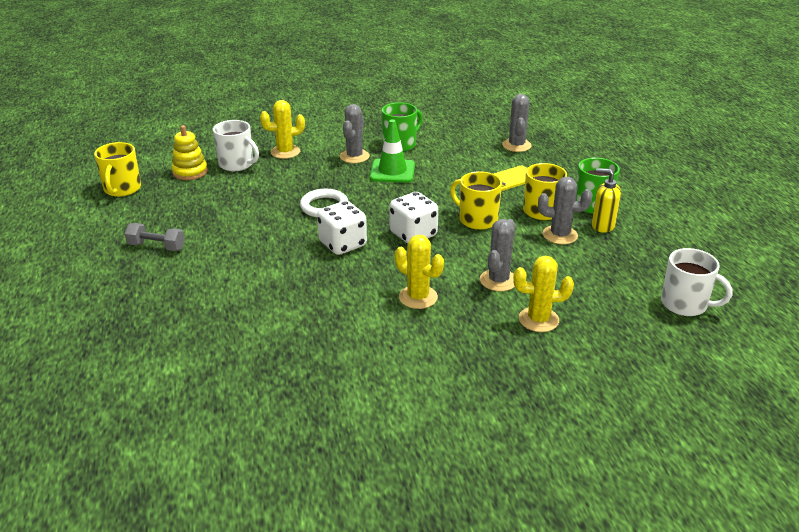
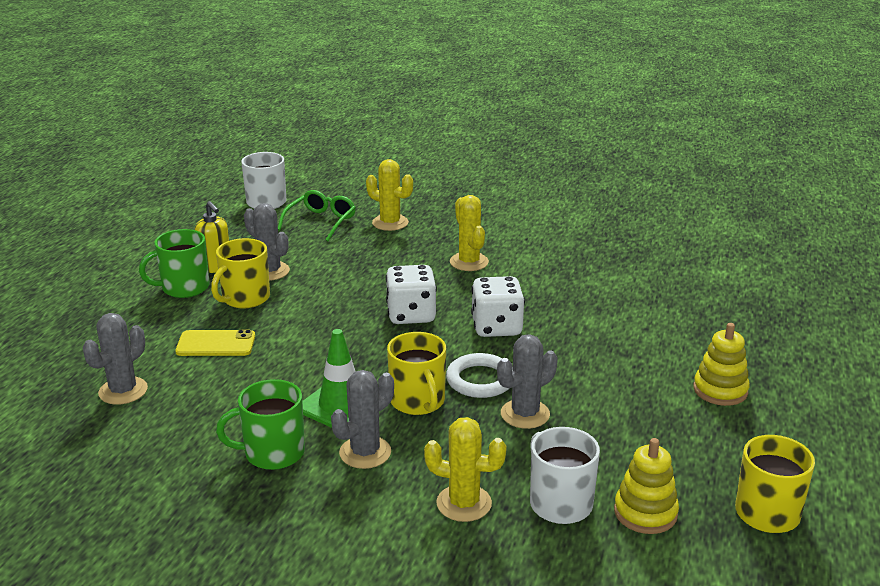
camera: 150 degrees left, 5 degrees down
(156, 247) = (720, 390): grey dumbbell -> yellow stacking toy
(477, 219) = (325, 309): yellow mug -> yellow mug (418, 401)
(498, 280) = (383, 254): grey cactus -> grey cactus (525, 414)
(599, 298) = (321, 222): none -> green glasses

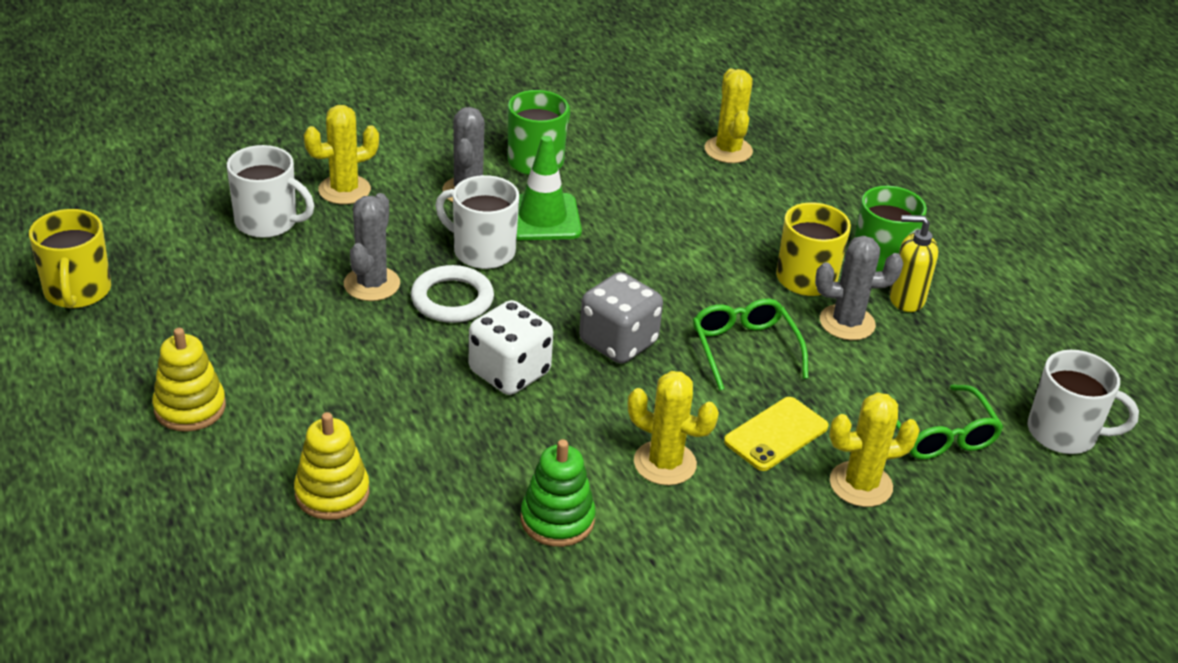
camera: 135 degrees right, 10 degrees up
(123, 391) = (728, 150): grey cactus -> yellow cactus
(216, 344) = (738, 219): yellow phone -> yellow phone (776, 434)
(346, 284) = (744, 349): none -> green glasses
(411, 315) = (618, 342): white dice -> grey dice
(418, 401) = (482, 251): yellow mug -> white mug
(552, 265) = (557, 519): none -> green stacking toy
(645, 513) = (189, 245): yellow stacking toy -> yellow stacking toy (332, 493)

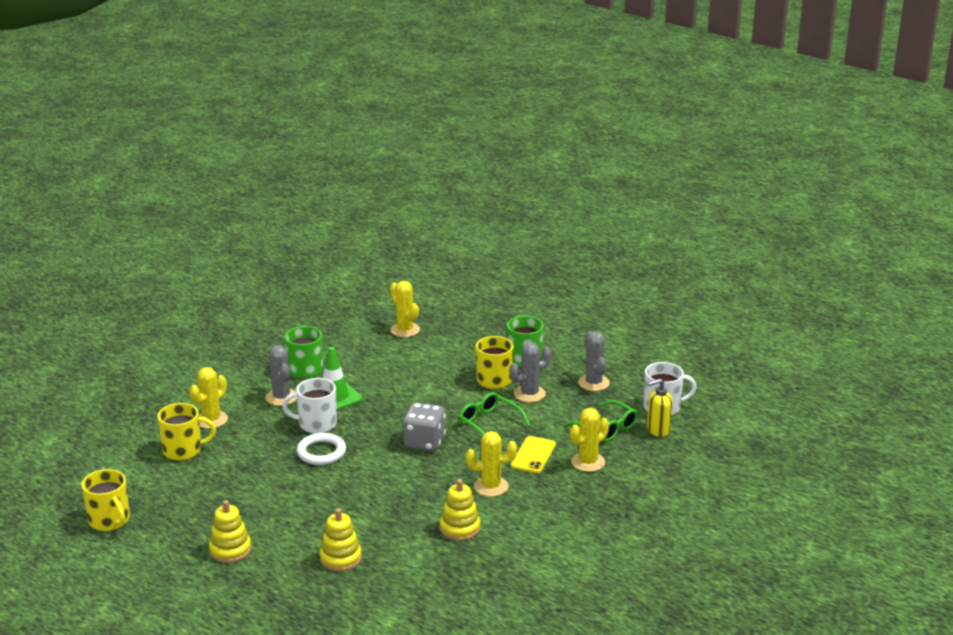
camera: 25 degrees left, 10 degrees down
(268, 222) = (183, 450): white mug -> yellow mug
(372, 284) = (271, 460): grey cactus -> grey cactus (593, 383)
(509, 372) = (381, 475): white dice -> none
(557, 519) = (460, 528): green stacking toy -> yellow stacking toy
(906, 299) = (550, 373): yellow soap dispenser -> yellow soap dispenser (658, 430)

